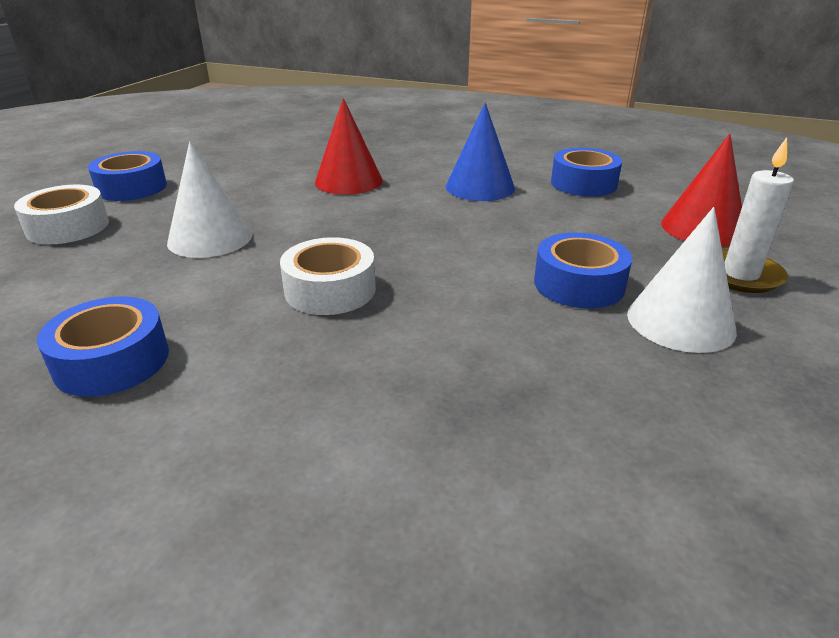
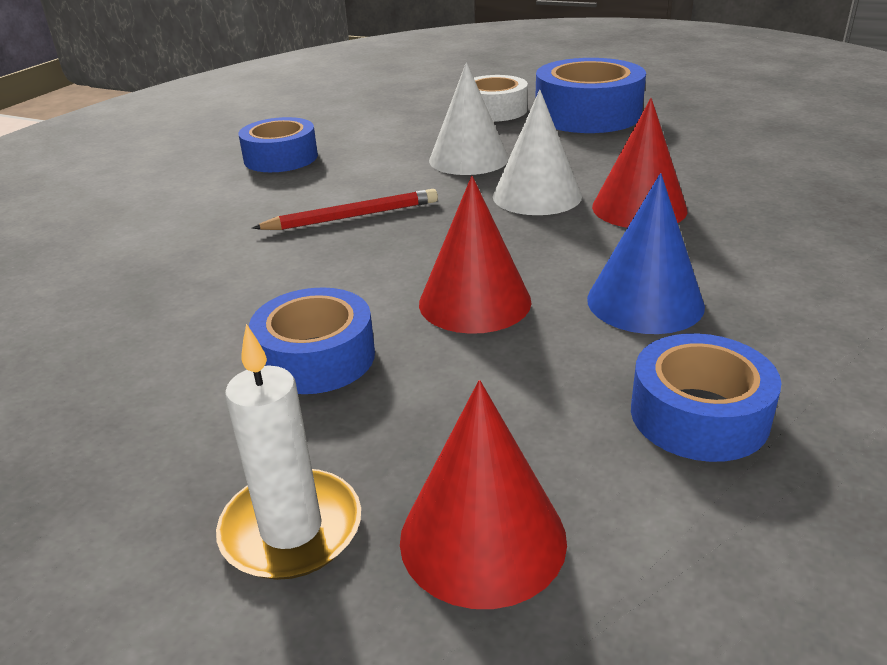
camera: 95 degrees right, 0 degrees up
(131, 188) = (587, 115): blue tape -> blue tape, size x1.56
(330, 290) = (352, 216): white tape -> red pencil
(488, 232) = (474, 302): none -> red cone
(680, 321) = (198, 424): white cone -> white cone (537, 196)

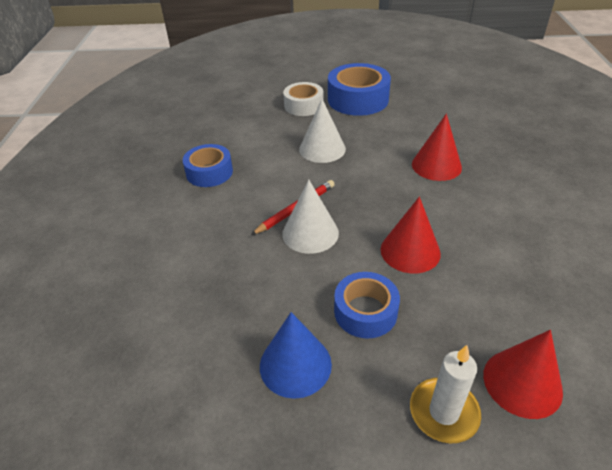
camera: 25 degrees left, 10 degrees up
(537, 196) = (381, 169): white cone -> white cone (310, 233)
(645, 302) = (484, 227): blue cone -> blue cone (295, 364)
(699, 415) = (552, 286): blue tape -> none

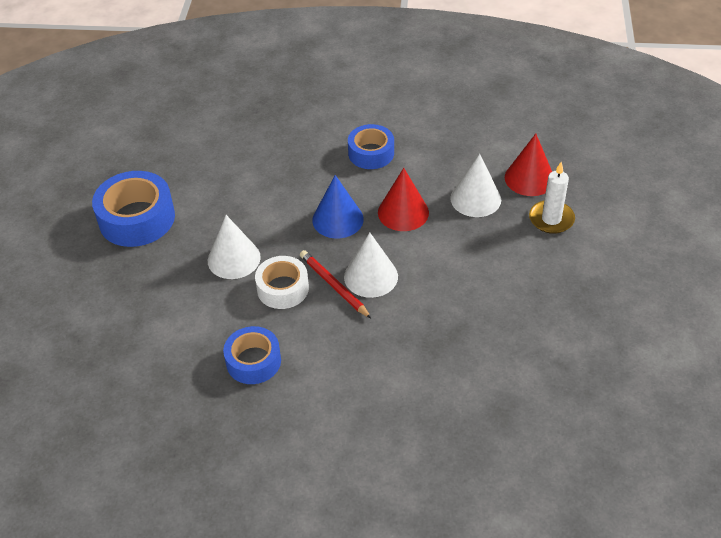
camera: 85 degrees left, 5 degrees up
(295, 364) = (515, 293): blue cone -> blue cone (337, 219)
(303, 105) = (132, 270): white tape -> white tape (282, 288)
(365, 312) = (467, 248): blue tape -> blue tape (371, 153)
(436, 165) = (287, 175): red cone -> none
(456, 318) = (475, 199): none -> white cone

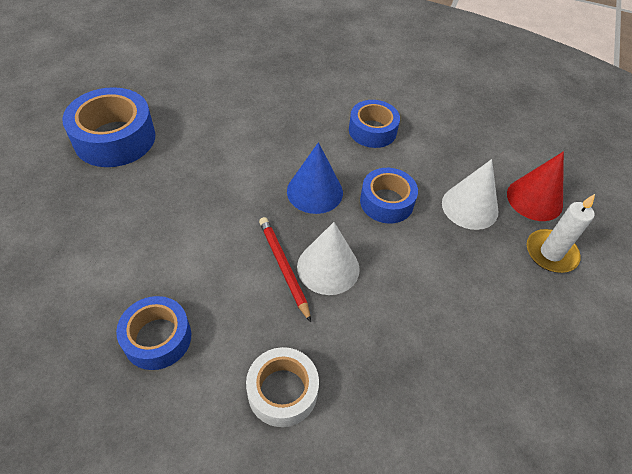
camera: 10 degrees right, 5 degrees up
(234, 259) = (190, 206): white cone -> none
(282, 288) = (227, 255): white tape -> white tape (282, 391)
(403, 212) = (386, 202): red cone -> blue tape

